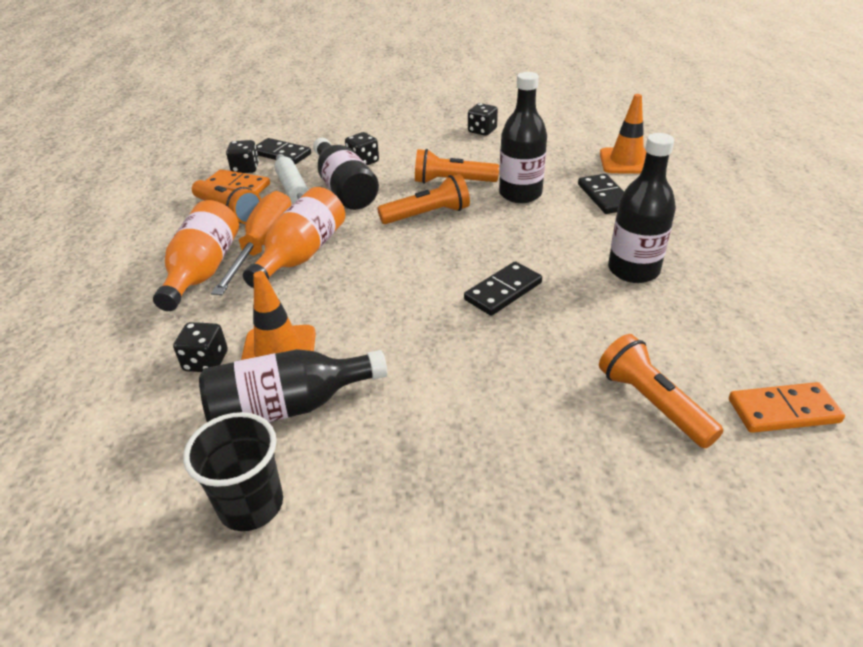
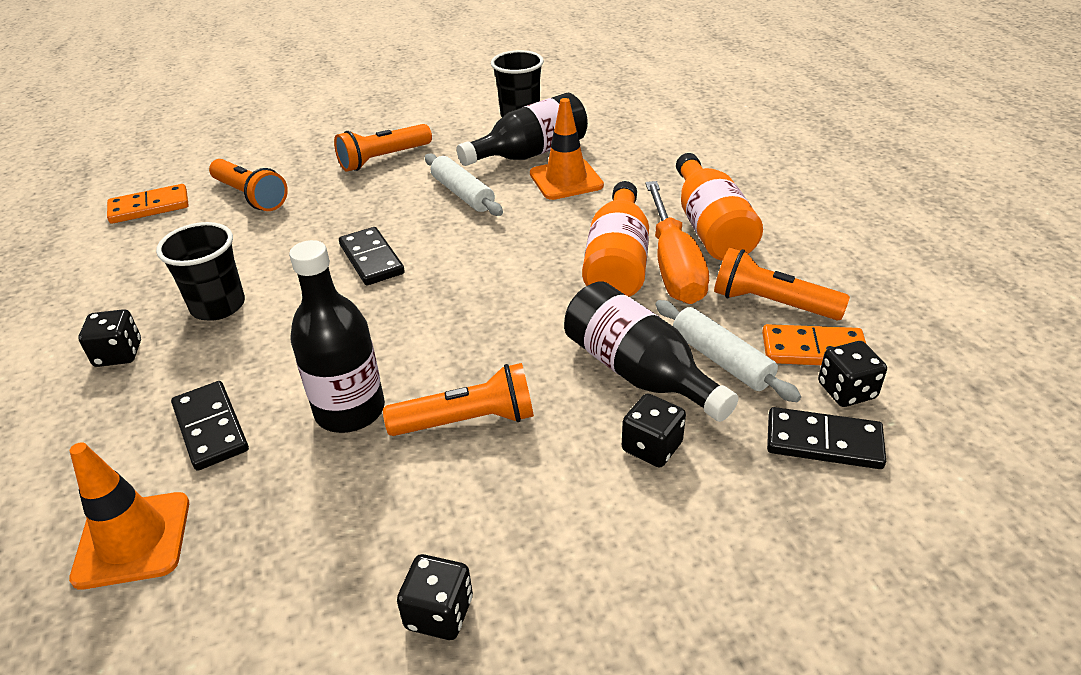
camera: 165 degrees right, 0 degrees up
(206, 361) = (621, 165): black dice -> black dice (118, 354)
(397, 354) = (463, 194): none -> white rolling pin
(427, 215) = (487, 345): orange flashlight -> orange flashlight (383, 159)
(503, 291) = (372, 259): black domino -> black domino turned 60 degrees counterclockwise
(633, 270) = (218, 306): black bottle -> black cup

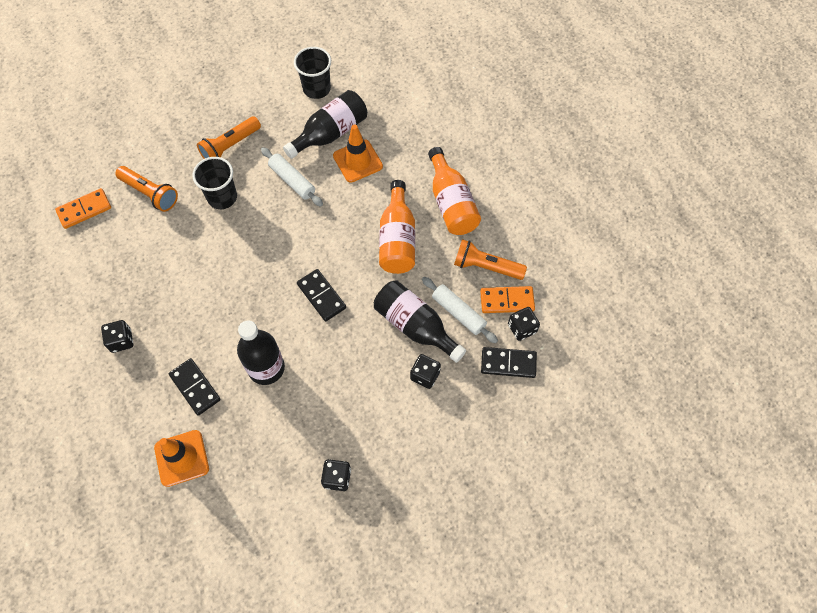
camera: 10 degrees left, 25 degrees up
(218, 306) = (166, 297): black cup -> black cup (222, 197)
(372, 259) = (248, 249): black domino -> black domino (321, 296)
(467, 421) = (330, 368): orange flashlight -> none
(673, 265) = (430, 239): orange screwdriver -> none

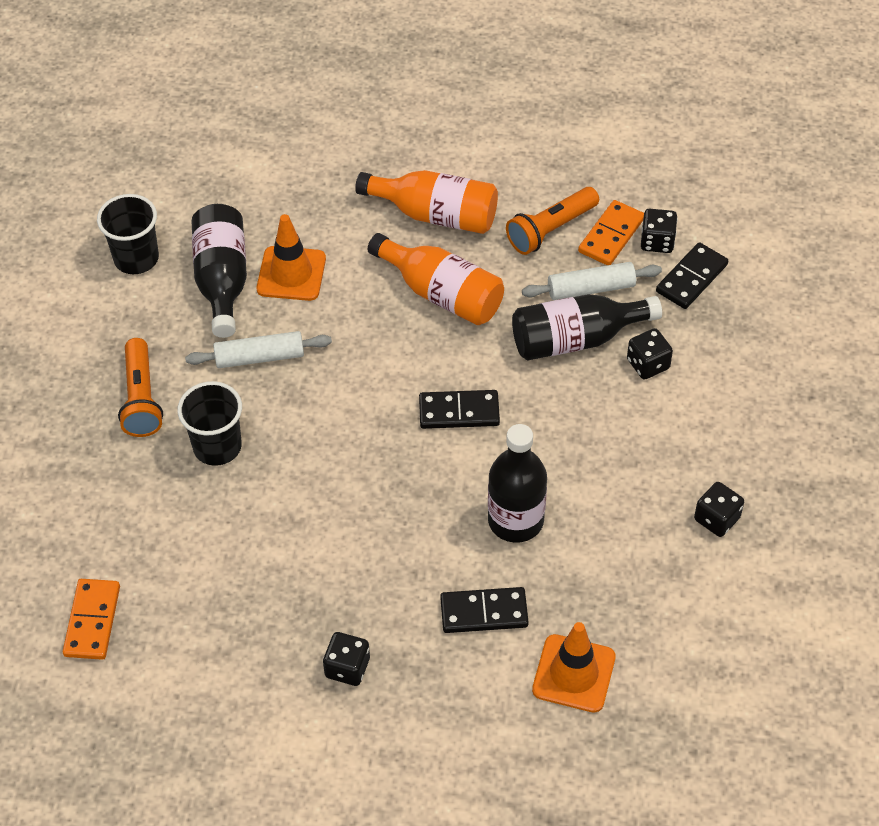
camera: 55 degrees left, 10 degrees down
(150, 193) = (135, 528): orange flashlight -> none

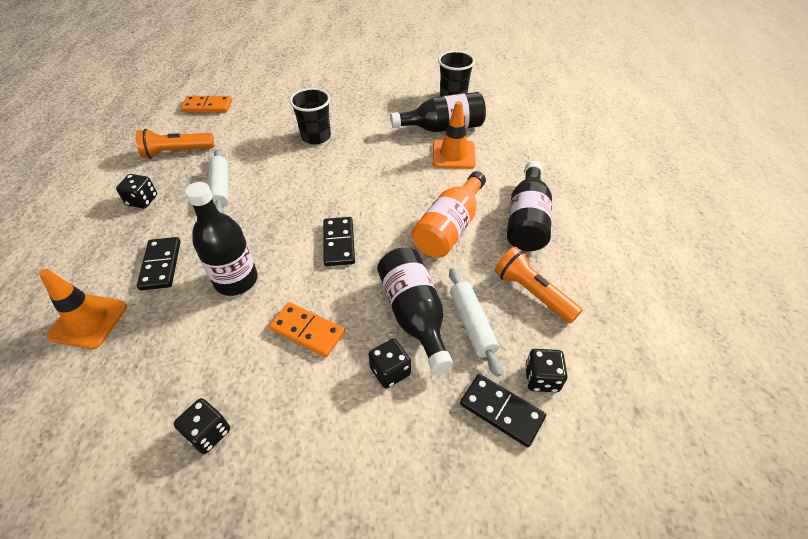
camera: 85 degrees right, 5 degrees down
(141, 398) = (352, 108): orange flashlight -> orange flashlight (177, 152)
(259, 357) = (384, 147): white rolling pin -> white rolling pin (221, 188)
(436, 215) = (526, 220): orange bottle -> black bottle
(611, 235) = (538, 339): orange domino -> orange domino (307, 331)

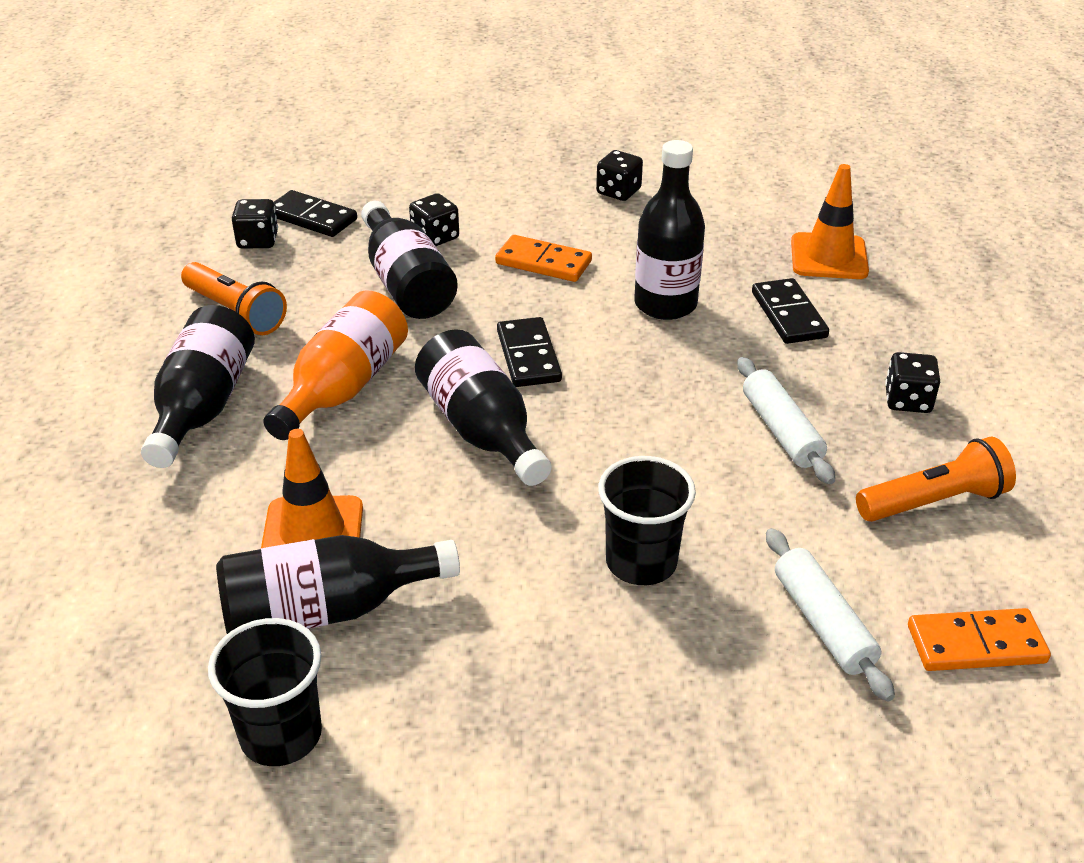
camera: 175 degrees right, 10 degrees down
(373, 198) = (481, 429): none -> black bottle
(472, 324) = (330, 278): white rolling pin -> white rolling pin (823, 623)

